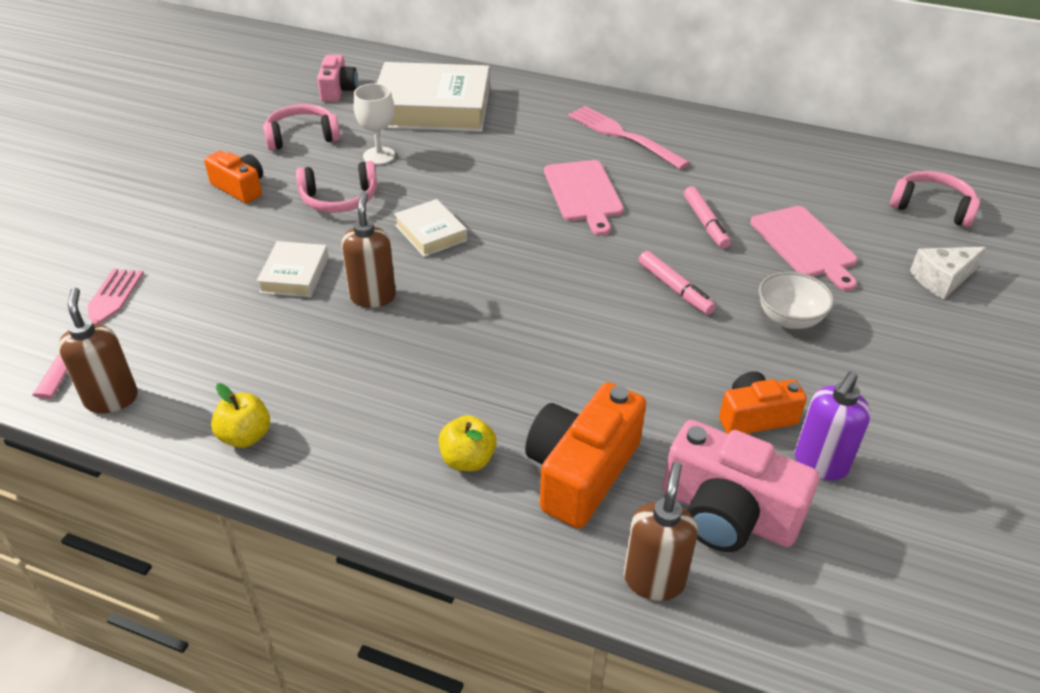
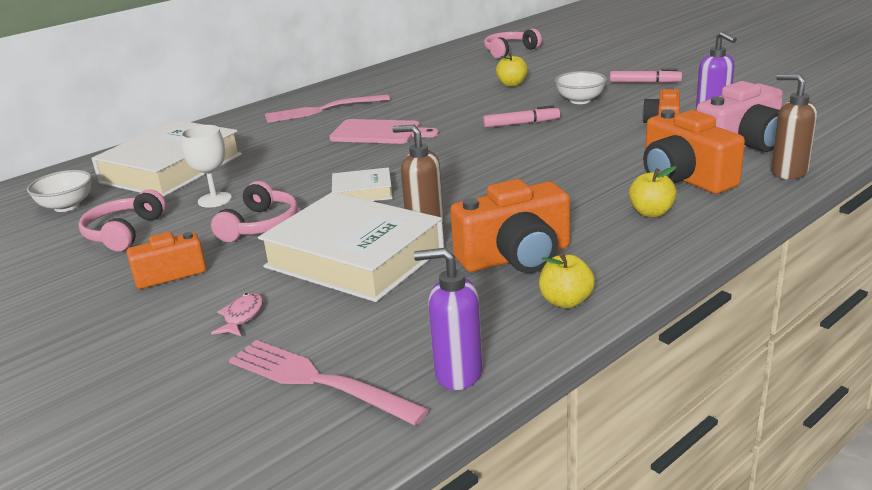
camera: 60 degrees left, 15 degrees down
(111, 399) = (457, 374): brown soap dispenser -> purple soap dispenser
(181, 250) = (242, 316): none -> pink fish
(295, 274) = (354, 257): white book -> white book, size x2.11
(325, 378) = (516, 257): none -> orange camera
(338, 90) = (66, 206): pink camera -> white bowl
(705, 223) = (459, 104): pink marker -> pink marker (645, 82)
(804, 244) = (512, 84): pink cutting board -> yellow apple
(942, 279) = (577, 62): white cheese -> none

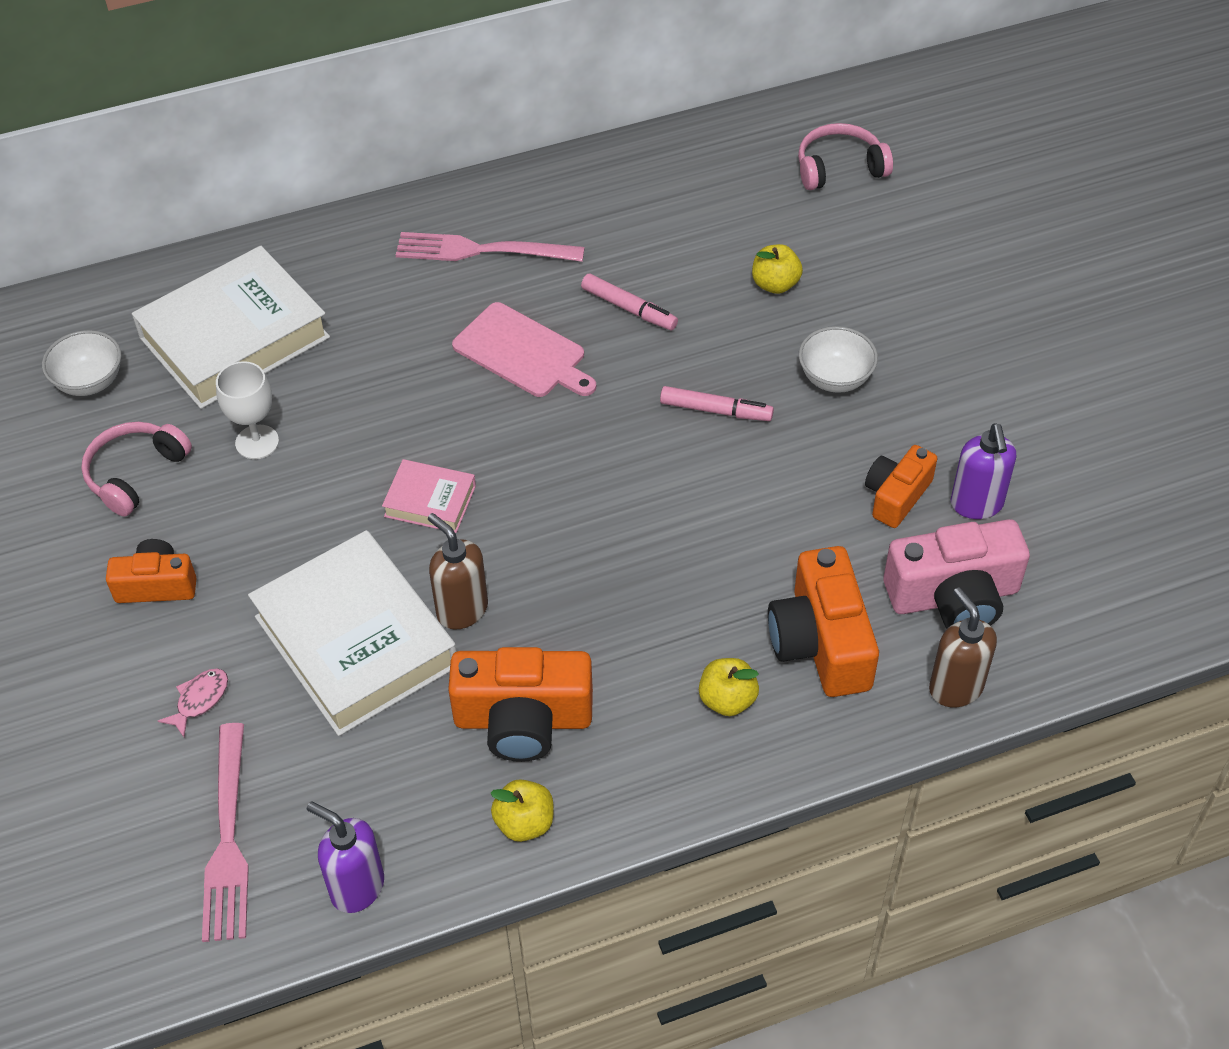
camera: 20 degrees right, 25 degrees up
(260, 225) = (285, 525): pink headphones -> none
(318, 381) = (228, 839): pink fork -> pink fork turned 150 degrees counterclockwise
(362, 192) = (430, 501): white book -> pink book
(645, 82) = (961, 362): pink marker -> pink marker (629, 308)

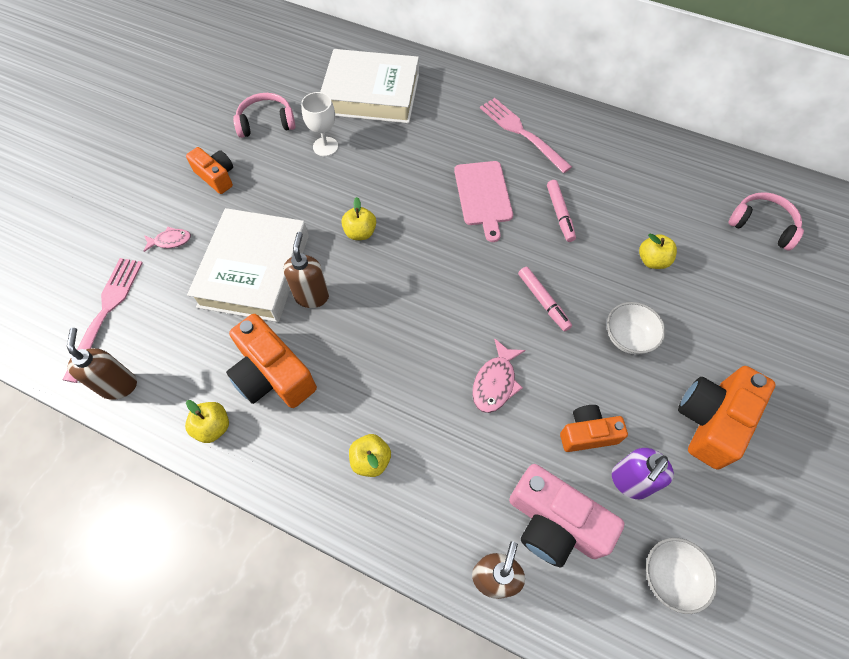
camera: 45 degrees right, 10 degrees up
(89, 381) = (297, 71): white bowl -> white bowl (670, 576)
(228, 839) = (105, 312): pink fork -> pink fork turned 150 degrees clockwise
(357, 887) = (119, 385): purple soap dispenser -> brown soap dispenser
(430, 501) = (360, 232): pink book -> yellow apple
(760, 525) = (495, 382): none -> pink fish
(821, 643) = (452, 477): orange camera -> orange camera (711, 420)

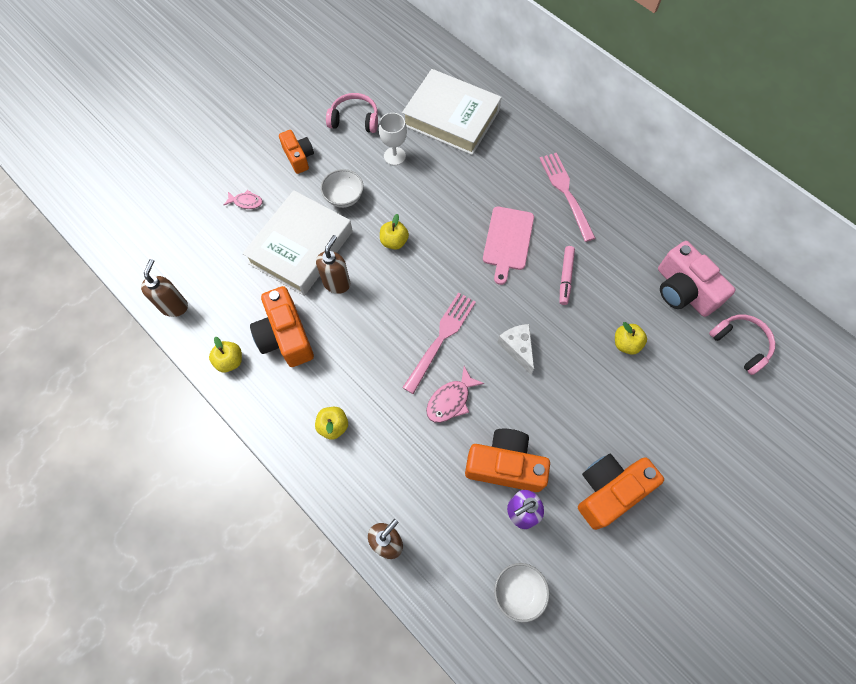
camera: 20 degrees right, 5 degrees up
(105, 312) = (181, 246): pink fork -> pink fork (441, 339)
(543, 301) = (517, 348): pink marker -> white cheese
(554, 523) = (449, 521): pink camera -> pink camera (683, 290)
(587, 433) = (505, 465): orange camera -> orange camera, size x1.62
(628, 338) = (573, 401): white bowl -> white bowl (344, 197)

